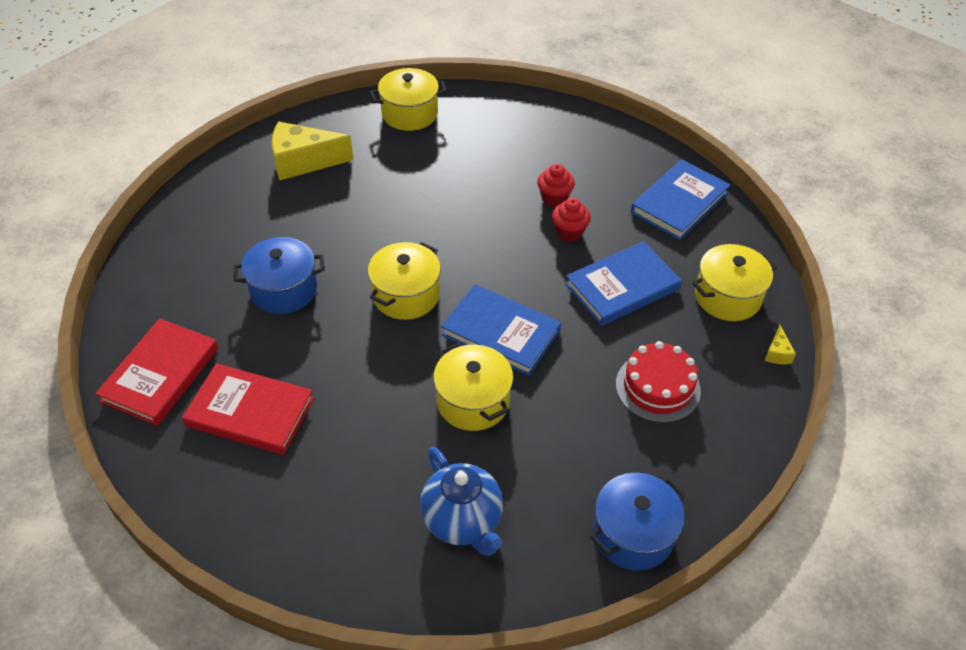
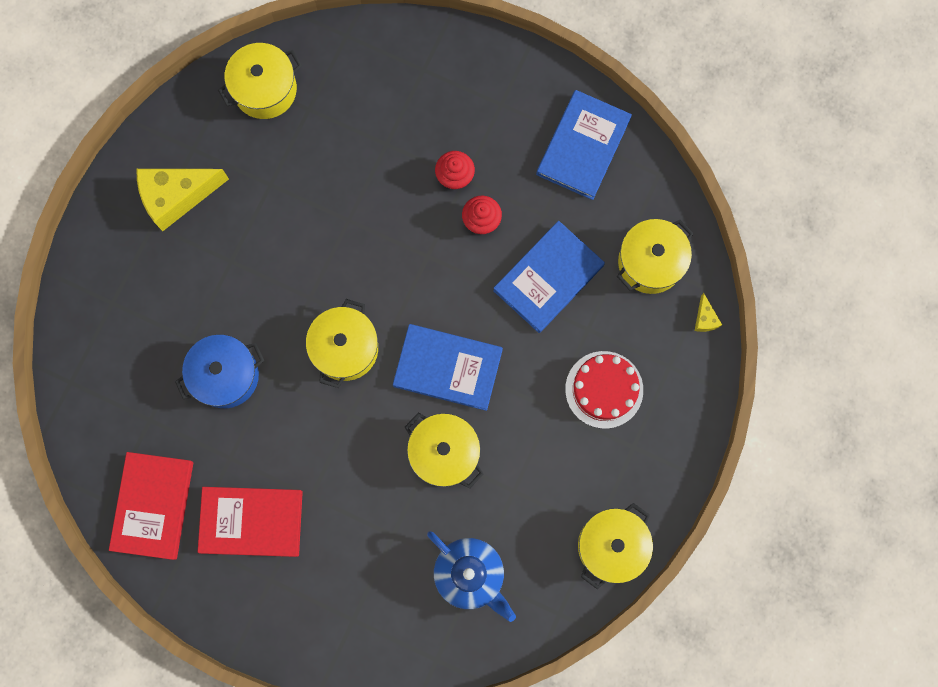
camera: 15 degrees left, 30 degrees up
(633, 534) = (611, 546): blue pot -> yellow pot

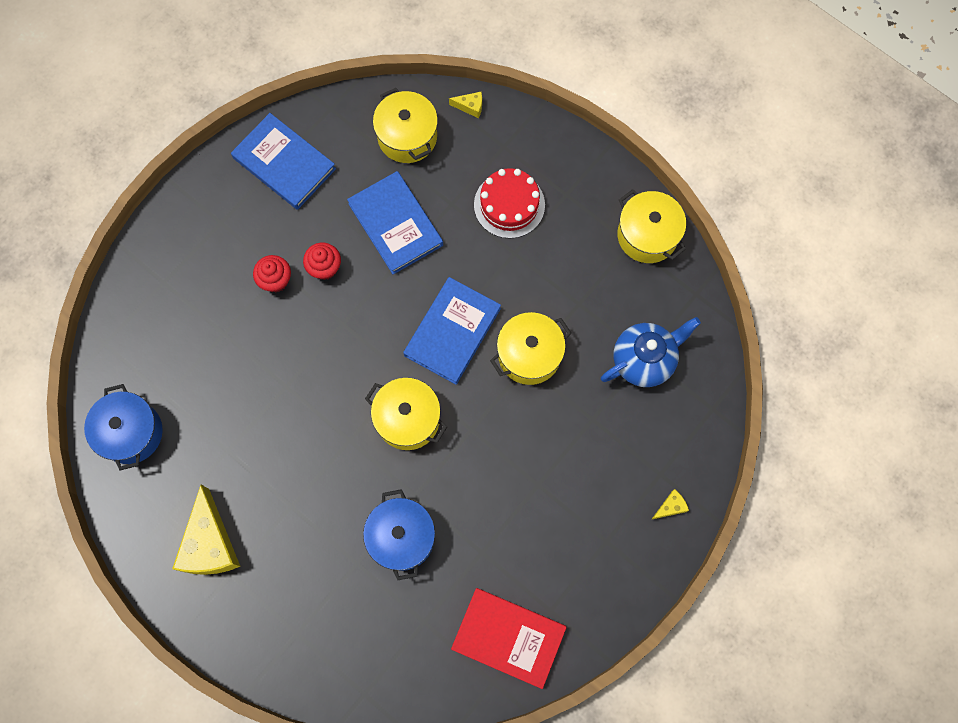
camera: 75 degrees left, 5 degrees down
(251, 522) = (547, 546): red book -> none
(265, 89) = (131, 433): yellow pot -> blue pot
(321, 638) = (670, 507): none -> yellow cheese

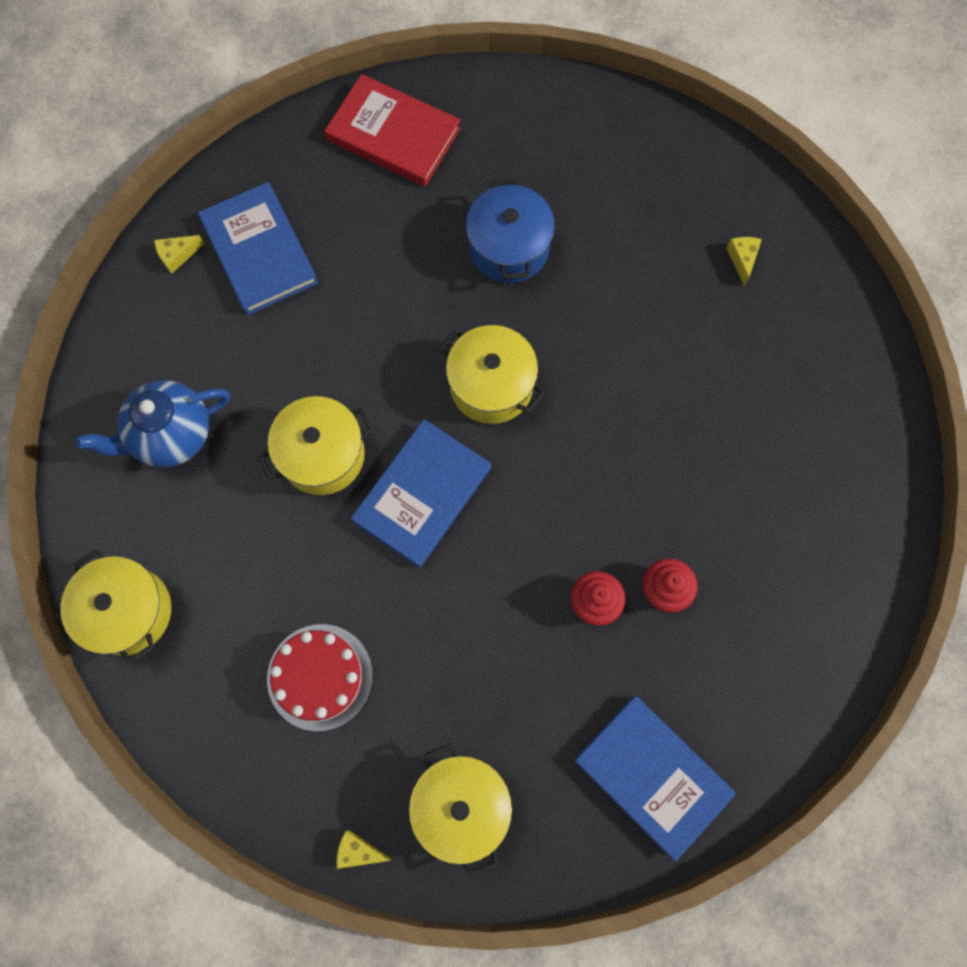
camera: 175 degrees left, 0 degrees up
(131, 433) = (851, 398): blue pot -> none
(210, 544) = (742, 259): yellow cheese -> yellow cheese, size x0.43
(395, 224) = (489, 660): blue book -> blue book (259, 252)

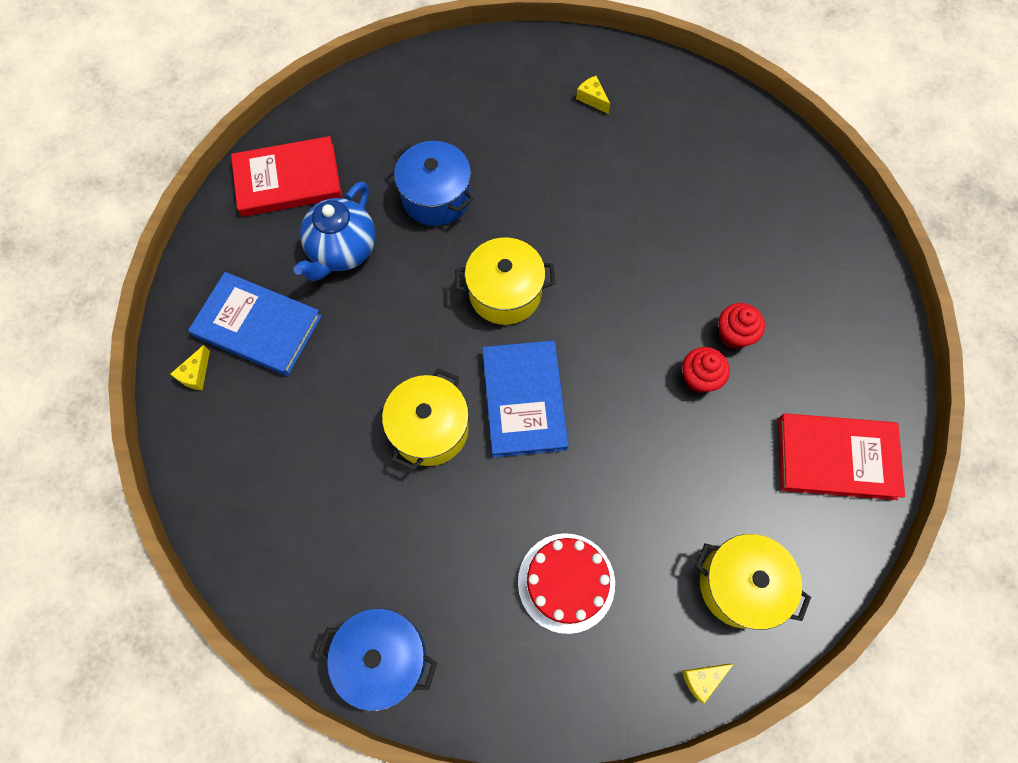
camera: 40 degrees left, 5 degrees down
(128, 611) = (384, 658): yellow pot -> blue pot
(171, 435) = (304, 503): blue teapot -> blue teapot (343, 251)
(652, 776) = (836, 458): blue book -> red book

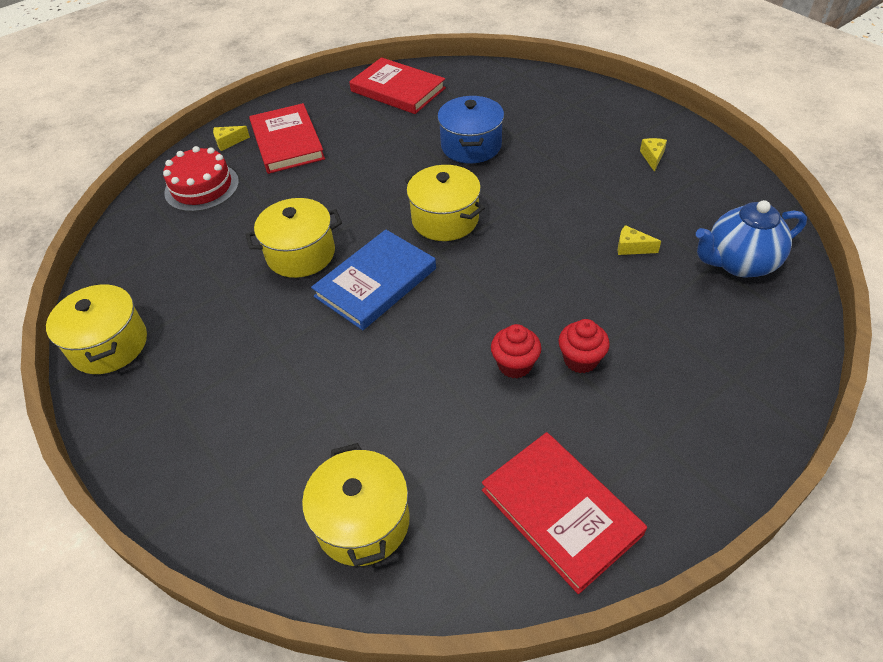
camera: 50 degrees right, 20 degrees down
(258, 326) = (287, 142): blue book -> red book
(343, 251) = (380, 138): blue teapot -> blue teapot (739, 263)
(384, 658) = (109, 345): blue pot -> yellow pot
(566, 582) = (255, 403): red cake -> red cake (202, 187)
(702, 679) = (251, 553): yellow cheese -> yellow cheese (632, 248)

